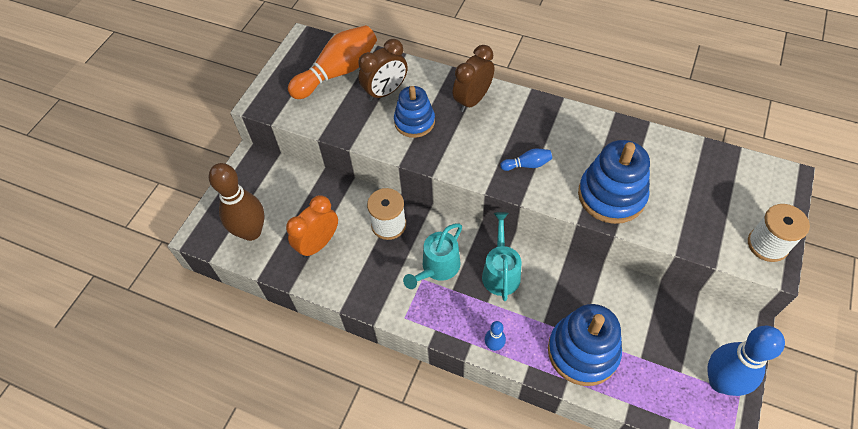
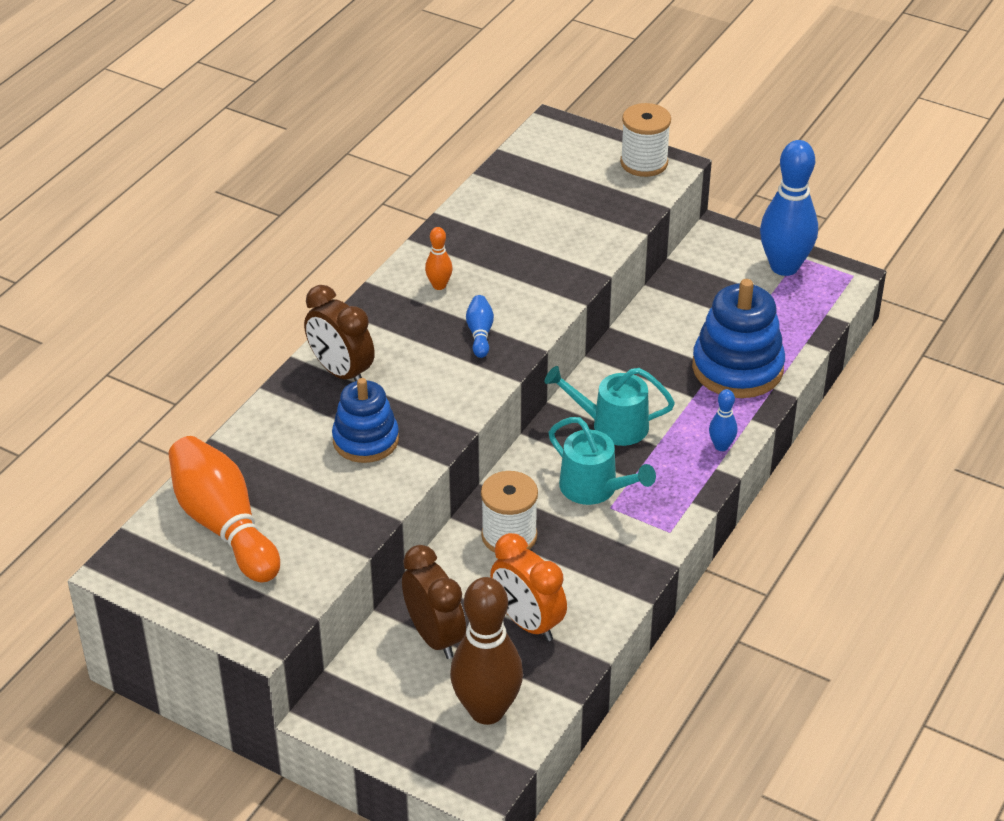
camera: 85 degrees left, 15 degrees down
(385, 92) = (291, 468): brown clock -> brown clock (435, 636)
(570, 135) = (439, 285): none -> orange bowling pin
(611, 195) = (549, 267): blue stacking toy -> none

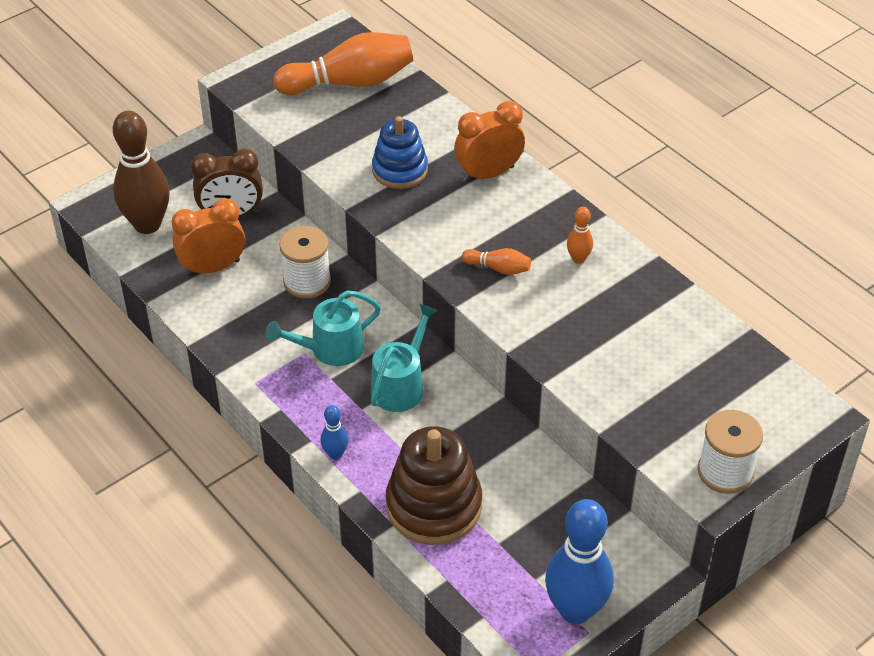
camera: 110 degrees right, 5 degrees up
(341, 372) = (488, 174): brown clock -> orange clock
(480, 333) = (498, 268): blue bowling pin -> orange bowling pin
(737, 368) = (434, 506): blue stacking toy -> brown stacking toy

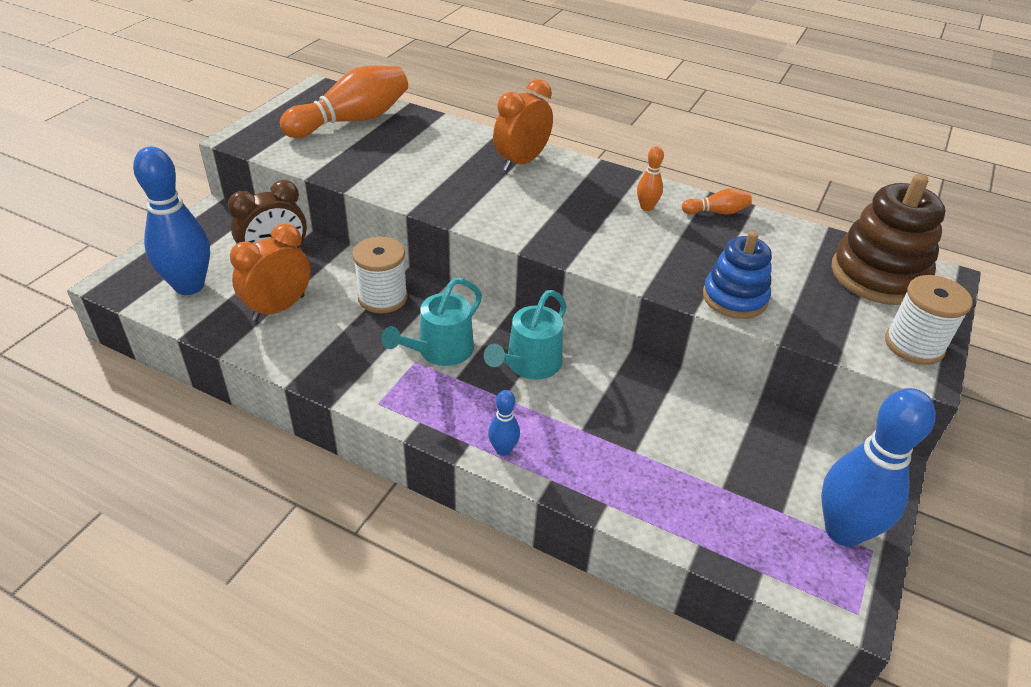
camera: 25 degrees left, 5 degrees down
(147, 224) = (189, 286): brown bowling pin -> blue bowling pin
(400, 170) = (439, 174): blue stacking toy -> blue stacking toy (734, 298)
(401, 385) = (529, 365): turquoise watering can -> turquoise watering can turned 150 degrees counterclockwise
(434, 506) = (635, 471): brown stacking toy -> brown stacking toy (878, 275)
(498, 268) = (582, 230): orange bowling pin -> orange bowling pin (717, 212)

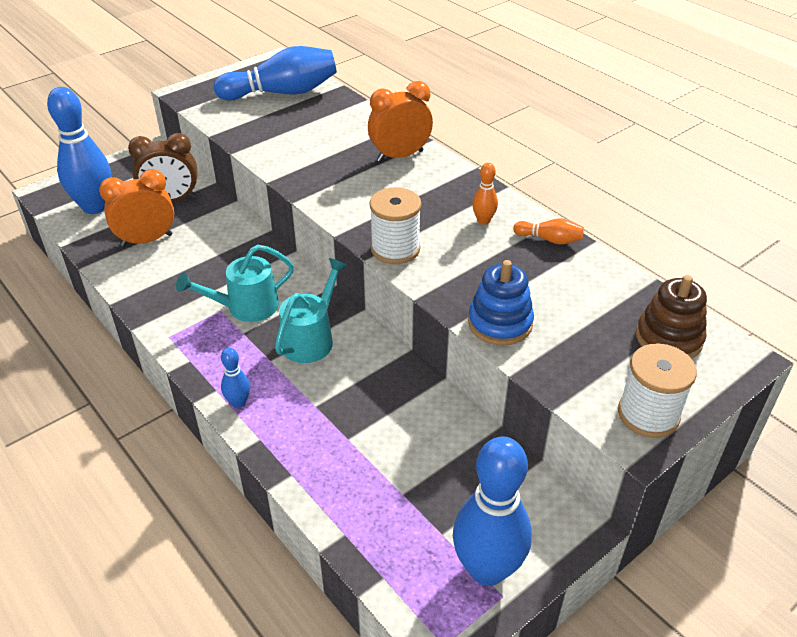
camera: 25 degrees right, 0 degrees up
(351, 121) = (282, 93): orange bowling pin -> blue bowling pin
(383, 297) = (231, 251): white spool -> white spool (395, 249)
(529, 365) = (311, 338): turquoise watering can -> turquoise watering can turned 150 degrees clockwise
(878, 275) = (669, 338): brown stacking toy -> brown stacking toy, size x0.66

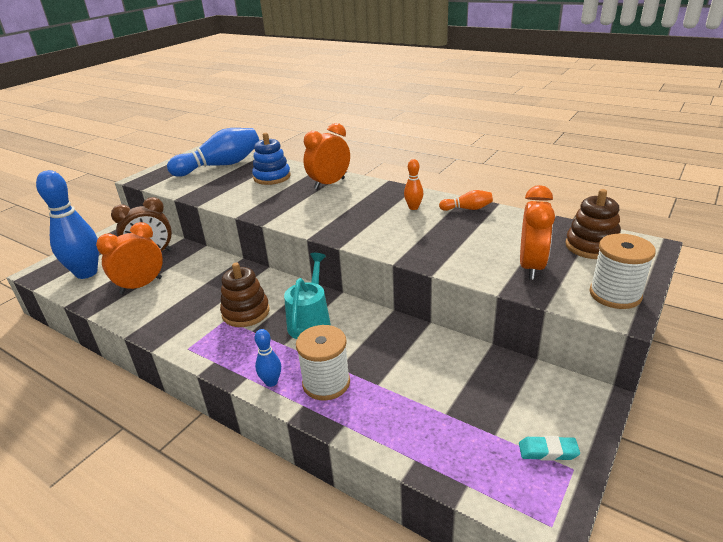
camera: 15 degrees left, 10 degrees down
(246, 307) = (246, 312): turquoise watering can -> brown stacking toy
(395, 249) = (359, 236): white spool -> white spool (326, 383)
(487, 569) = (548, 451): blue bowling pin -> turquoise eraser
(500, 323) = (467, 264): blue stacking toy -> blue stacking toy (272, 177)
(574, 348) = (531, 267): none -> orange clock

